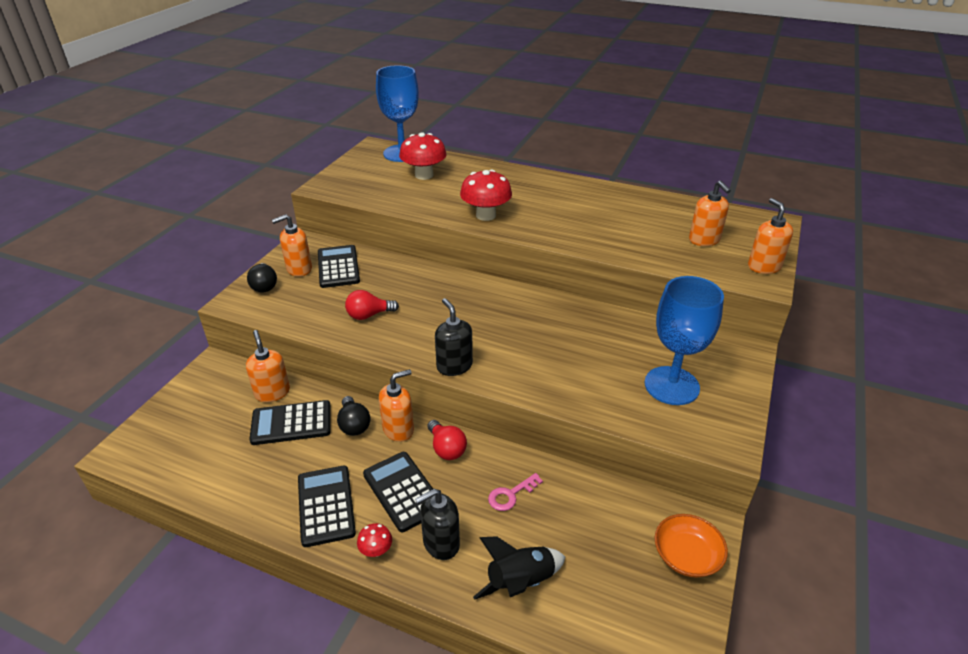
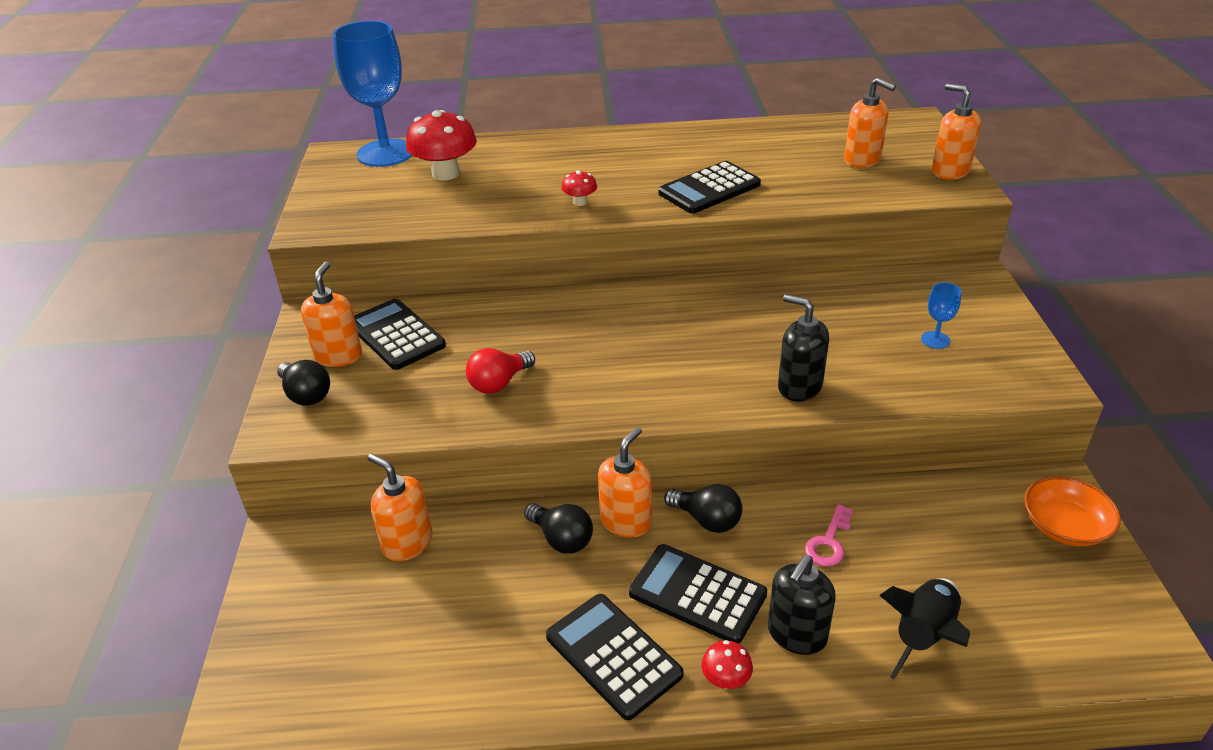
camera: 25 degrees left, 0 degrees up
(291, 423) = (472, 572): black calculator -> black calculator (709, 189)
(299, 269) = (338, 356): orange soap dispenser -> orange soap dispenser turned 150 degrees clockwise
(446, 448) = (707, 520): red light bulb -> black light bulb
(454, 366) = (670, 407): black soap dispenser -> black soap dispenser (799, 387)
(486, 215) = (580, 202): red mushroom -> red mushroom, size x0.48
(671, 385) = (935, 340): blue goblet -> blue goblet, size x0.40

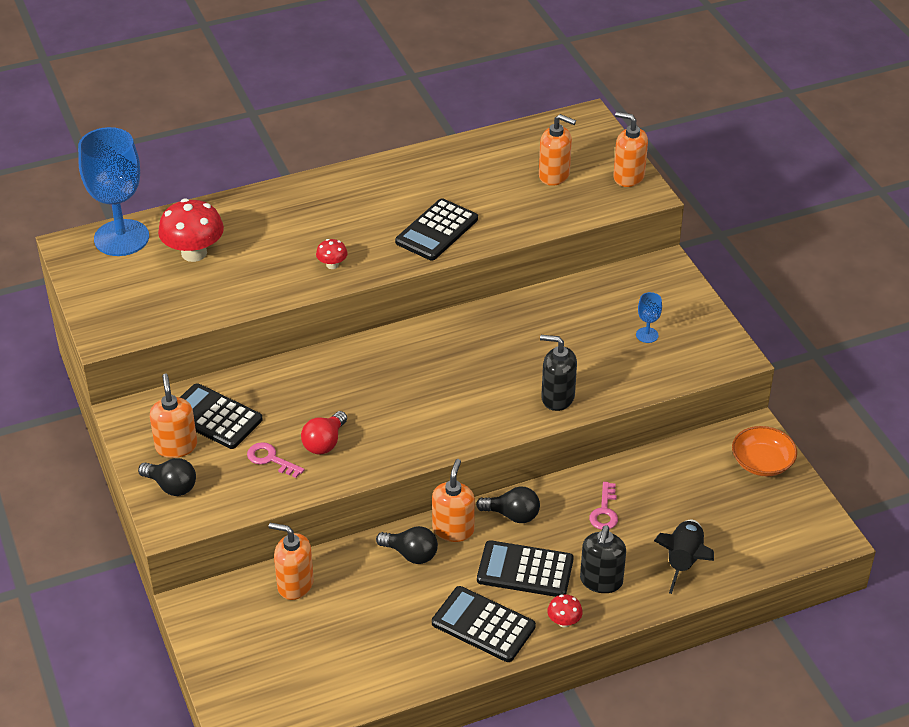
camera: 20 degrees left, 5 degrees up
(429, 388) = (270, 459): none -> pink key

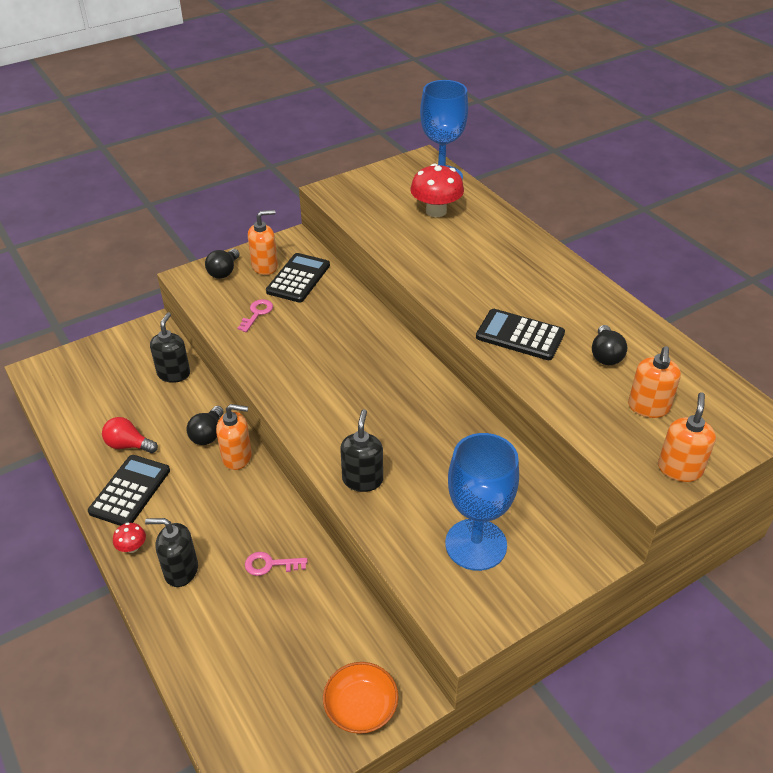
camera: 80 degrees right, 0 degrees up
(295, 584) = (174, 374): orange soap dispenser -> black soap dispenser
(324, 443) = (279, 338): red light bulb -> red light bulb (128, 445)
(332, 265) = (447, 281): red mushroom -> none
(512, 515) = (258, 495): black light bulb -> black light bulb (605, 355)
(525, 570) = (192, 512): black calculator -> none
(647, 335) = (476, 544): blue goblet -> blue goblet, size x2.48
(684, 561) = (208, 639): black rocket -> none

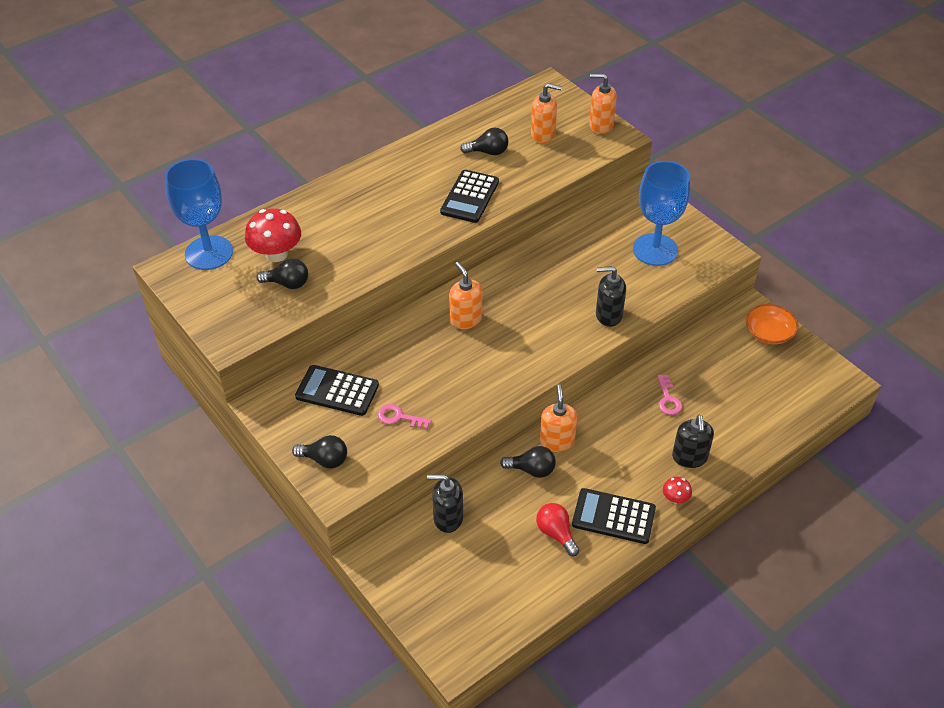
camera: 95 degrees left, 5 degrees up
(128, 445) = (556, 533): red light bulb -> red light bulb turned 135 degrees clockwise
(265, 266) = (315, 423): orange soap dispenser -> orange soap dispenser (466, 319)
(395, 217) = (287, 283): none -> black light bulb

